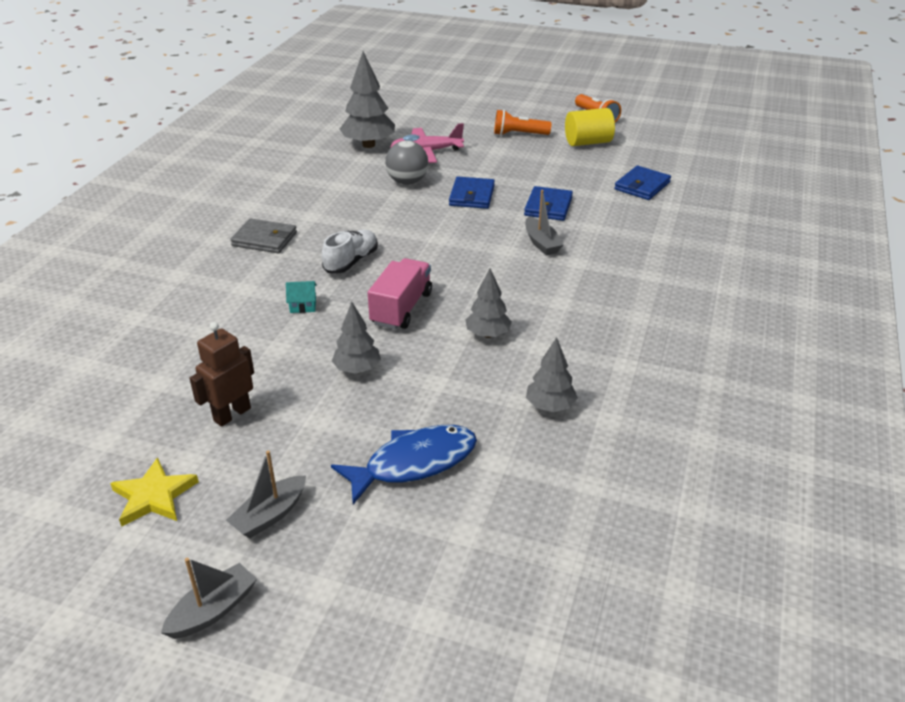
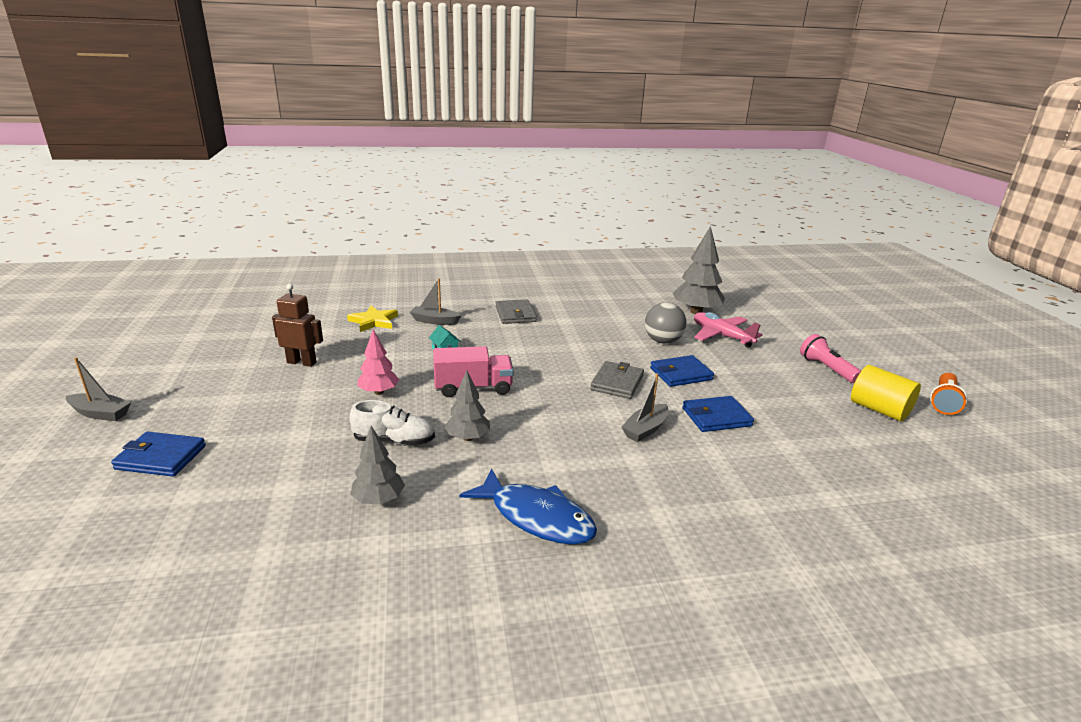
camera: 60 degrees right, 10 degrees down
(154, 496) = (209, 363): yellow star -> yellow star (373, 321)
(270, 515) = (197, 406): grey boat -> grey boat (434, 321)
(351, 262) = (518, 351): white shoe -> white shoe (394, 441)
(357, 369) = (379, 392): grey tree -> pink tree
(414, 463) = (271, 448): blue fish -> blue fish (536, 517)
(459, 230) = (617, 383): none -> grey wallet
(519, 134) = (826, 369): orange flashlight -> pink flashlight
(642, 186) = (844, 466): blue wallet -> blue wallet (161, 457)

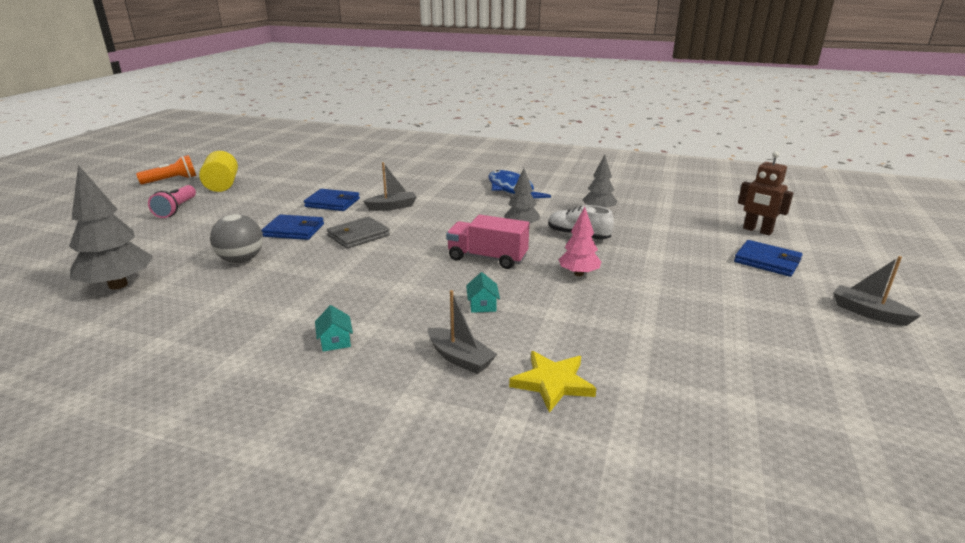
camera: 150 degrees left, 0 degrees up
(302, 362) = (663, 328): brown robot -> brown robot (757, 230)
(515, 314) = (335, 341): grey wallet -> turquoise house
(721, 336) = (175, 251): pink plane -> none

